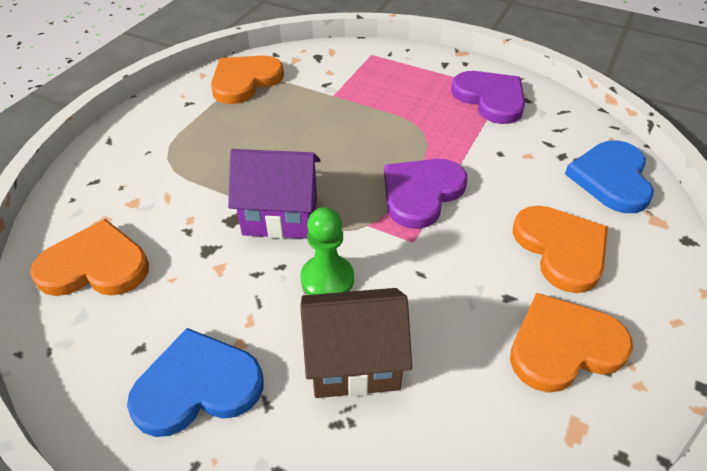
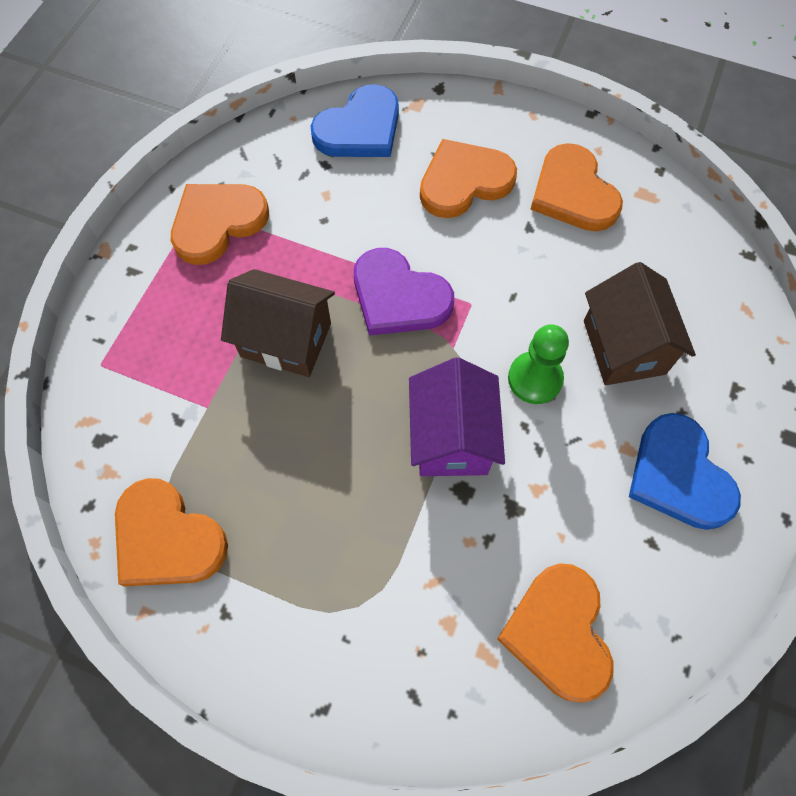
camera: 95 degrees left, 20 degrees up
(383, 130) = (286, 340): none -> brown house
(490, 99) = (217, 223): purple heart -> orange heart
(611, 179) = (360, 128): blue heart -> blue heart turned 45 degrees counterclockwise

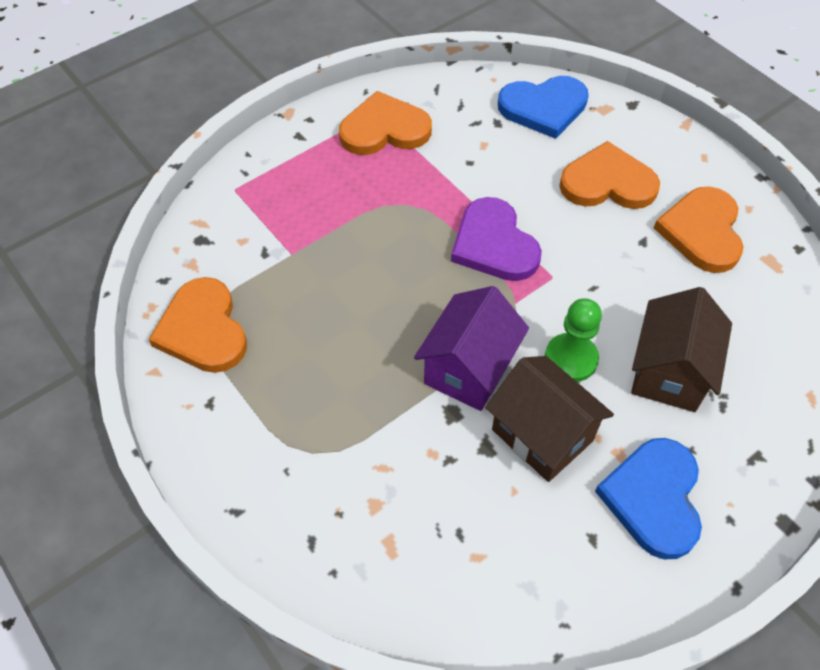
camera: 30 degrees right, 10 degrees down
(286, 340) = (382, 235): brown house -> brown house (542, 435)
(558, 632) = (462, 562): orange heart -> none

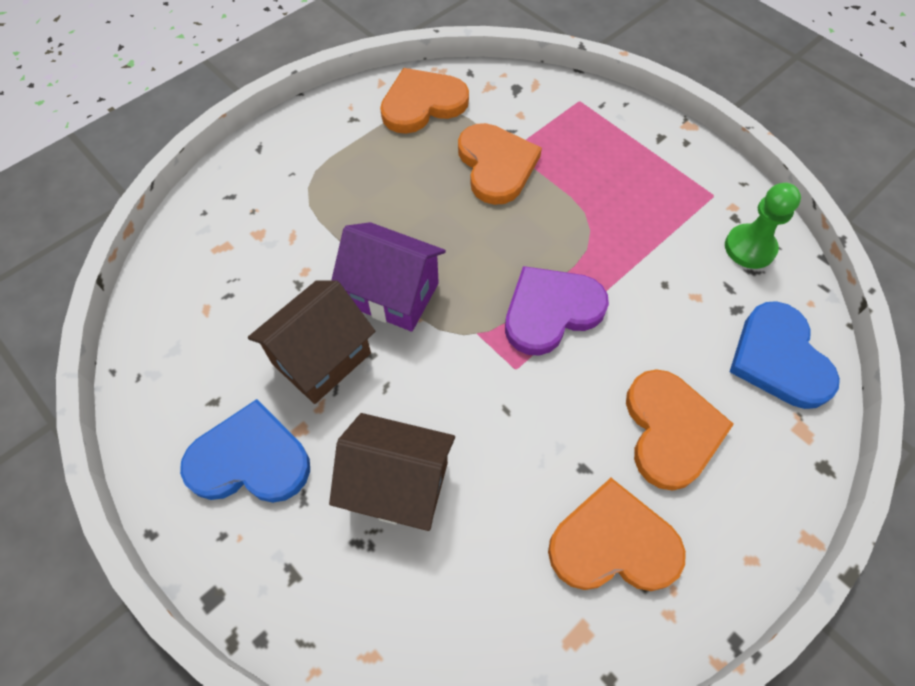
camera: 85 degrees right, 5 degrees up
(384, 129) = (691, 204): orange heart -> orange heart (496, 165)
(571, 359) = (410, 385): green pawn -> green pawn (749, 248)

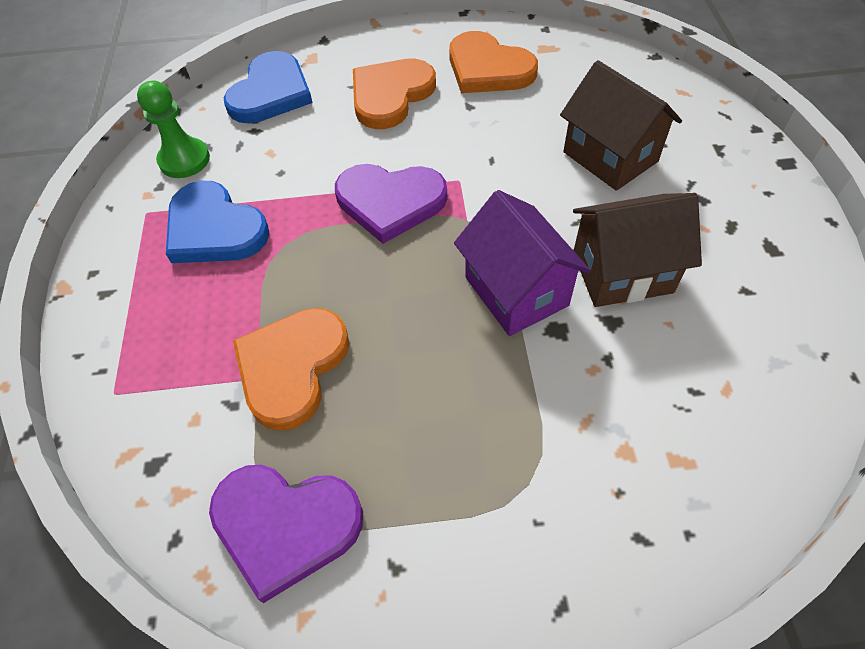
camera: 140 degrees left, 5 degrees down
(250, 459) = (726, 229): blue heart -> blue heart (214, 229)
(422, 104) = (285, 525): orange heart -> purple heart

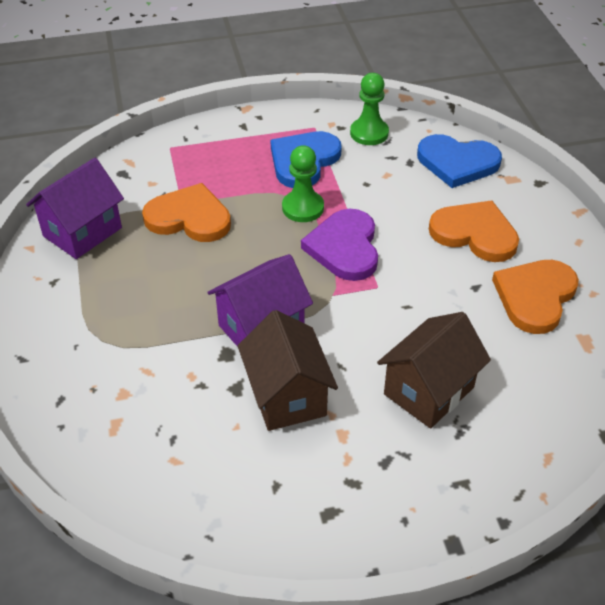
camera: 80 degrees right, 10 degrees down
(285, 525) = (82, 232): purple heart -> purple house
(308, 236) = (303, 208): none -> green pawn

